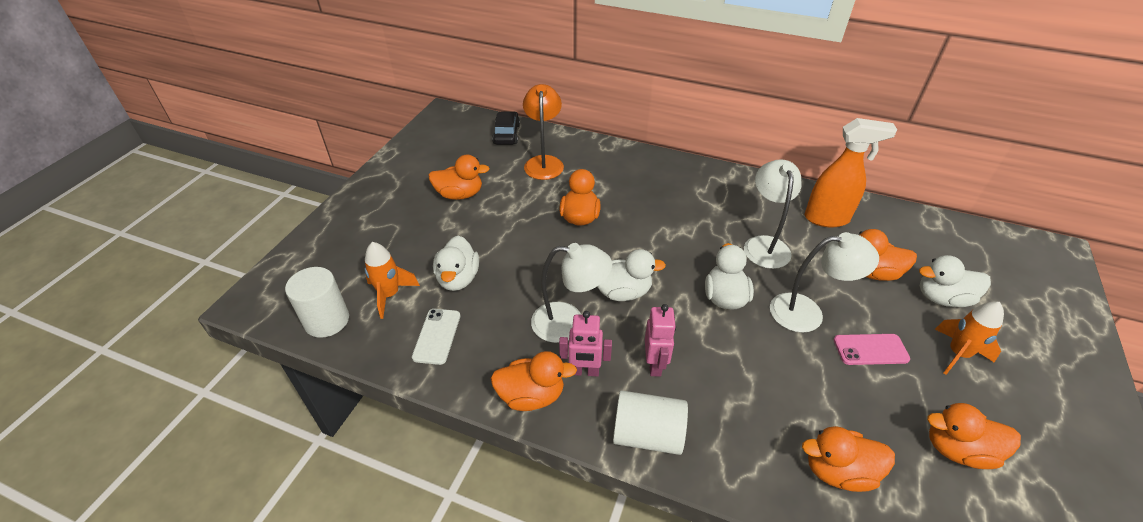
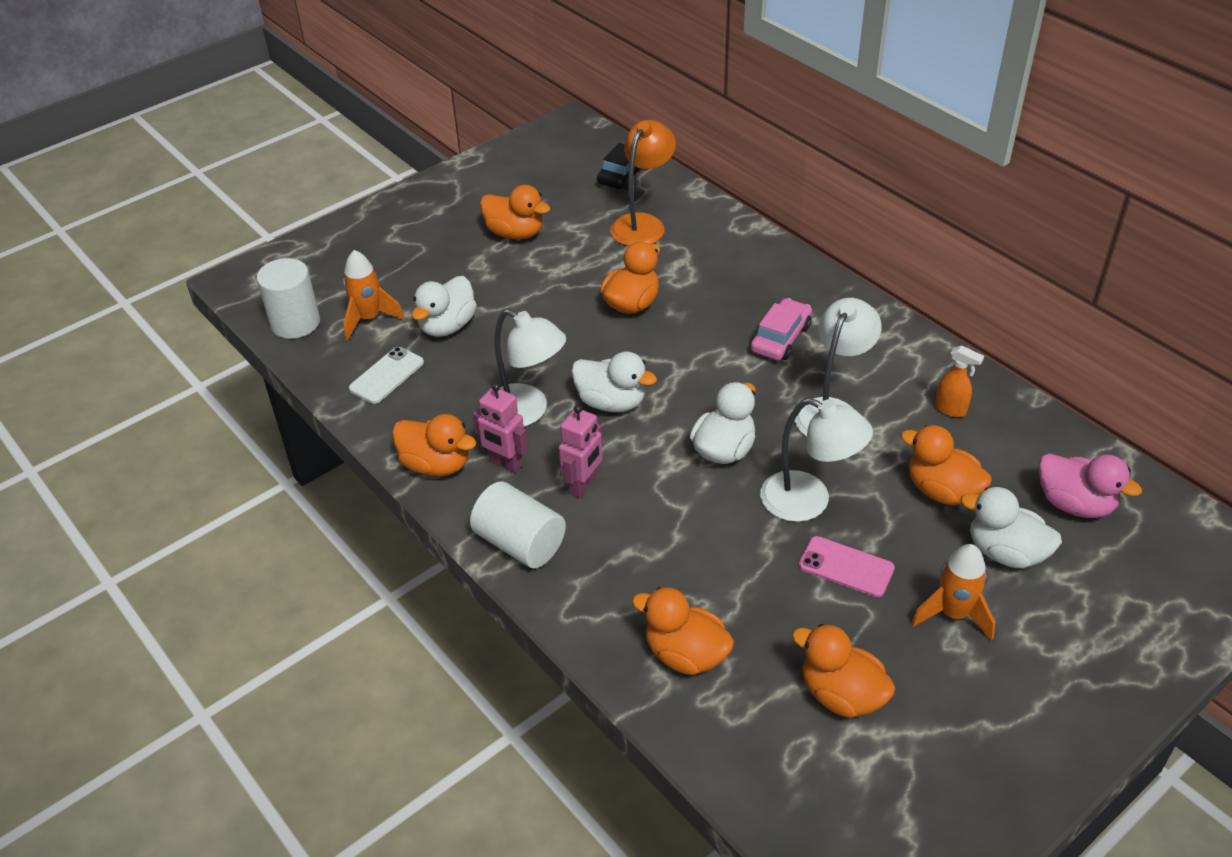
camera: 30 degrees right, 0 degrees up
(692, 208) = (781, 338): none -> pink car
(827, 219) = (951, 410): orange spray bottle -> orange spray bottle, size x0.50
(944, 251) = (1074, 504): none -> pink duck

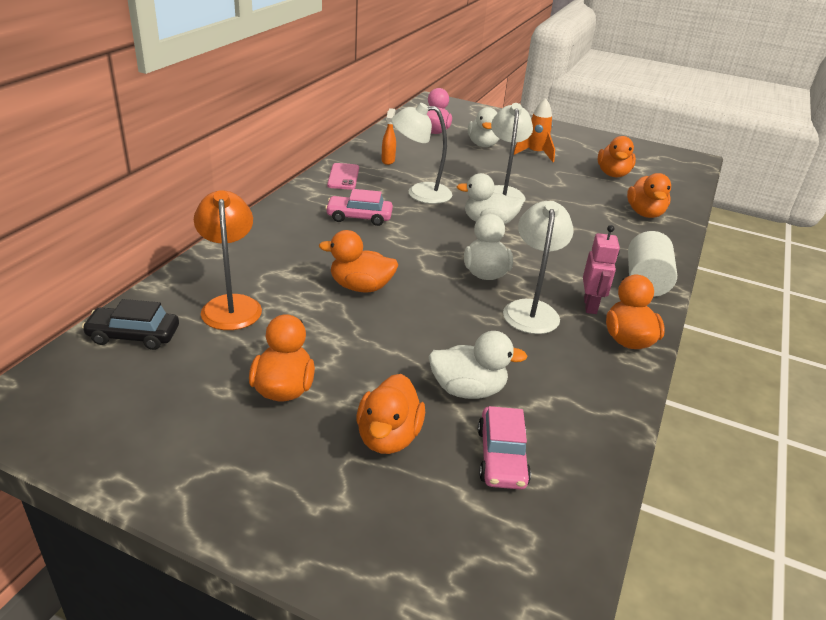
camera: 120 degrees left, 10 degrees down
(295, 323) = (558, 526): white cylinder -> none
(369, 319) = (501, 457): orange rocket -> pink car
(386, 375) = (566, 407): white phone -> none
(583, 485) = (573, 268): pink robot -> none
(643, 224) = (231, 305): orange lamp -> orange lamp turned 75 degrees clockwise
(846, 567) = (537, 179): pink phone -> pink phone (343, 177)
(942, 491) = (456, 160): orange duck -> orange duck (388, 437)

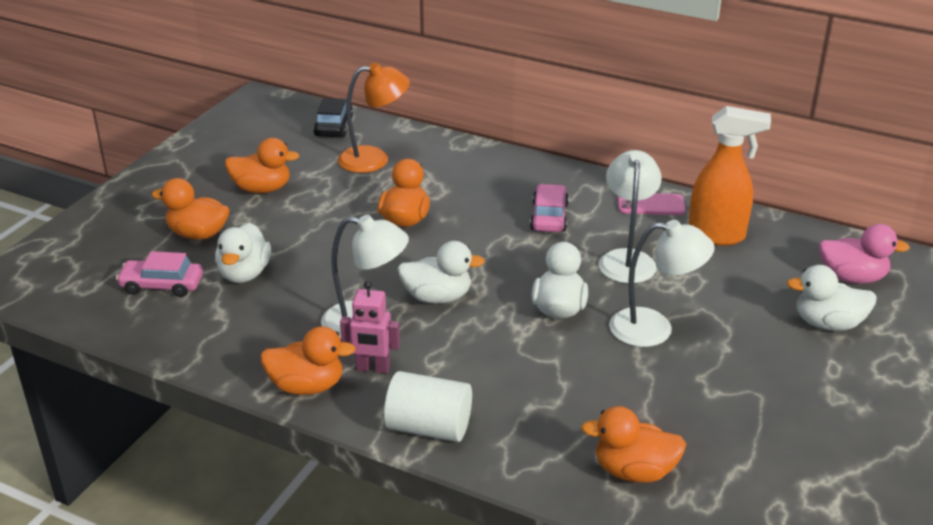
camera: 95 degrees right, 0 degrees up
(388, 160) = (717, 236): orange spray bottle -> orange spray bottle, size x2.02
(535, 154) = (821, 377): orange rocket -> none
(613, 174) = (780, 462): orange duck -> none

